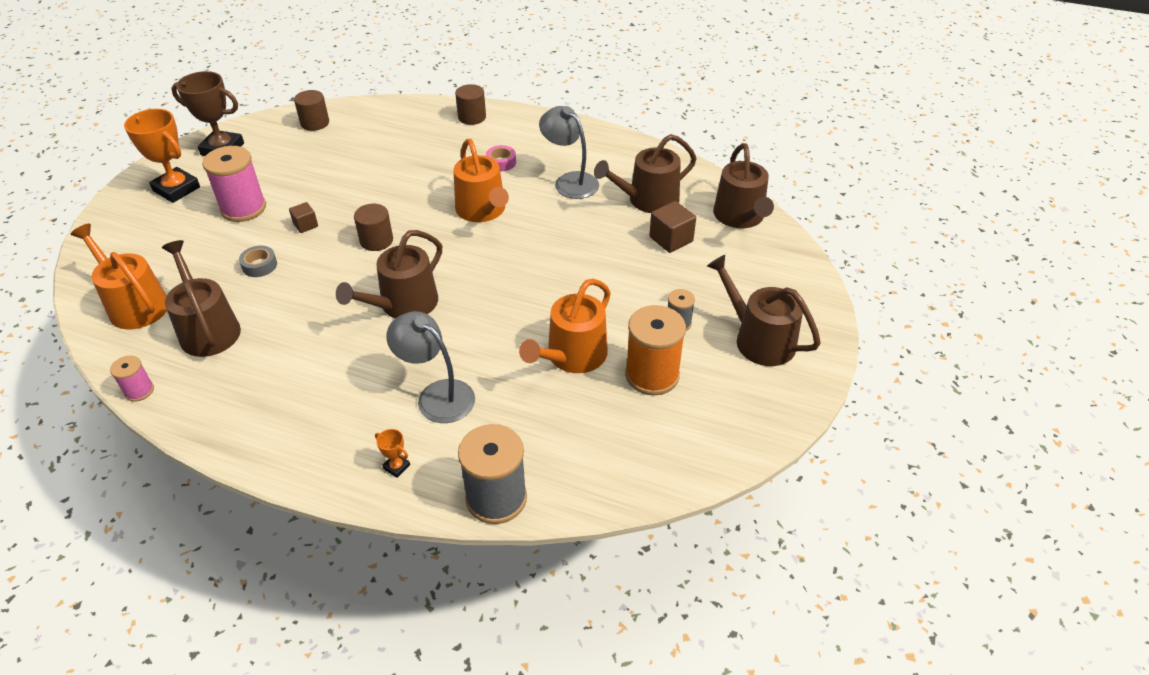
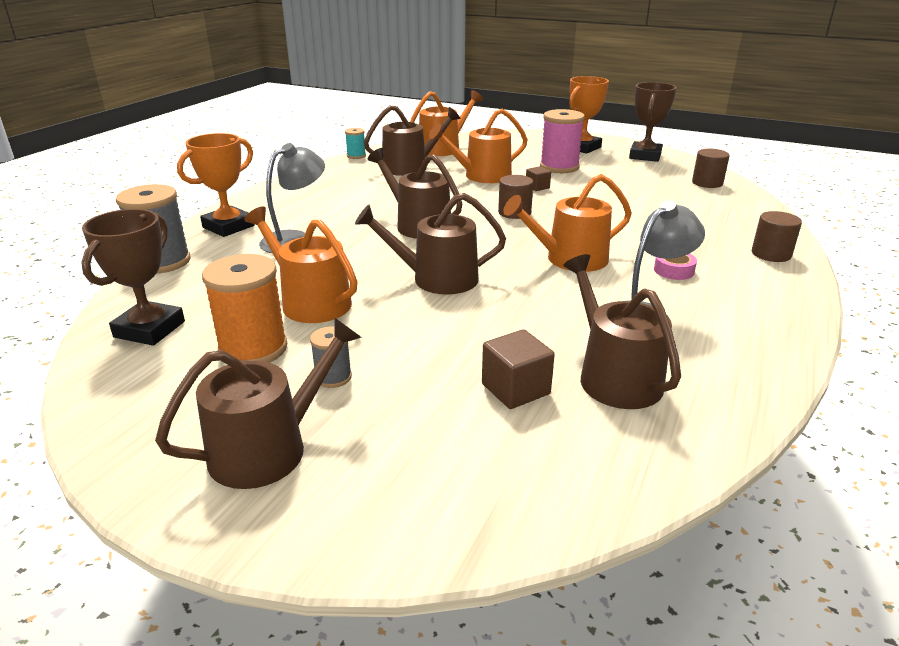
camera: 95 degrees right, 15 degrees down
(139, 391) = (356, 156): pink spool -> turquoise spool
(259, 265) = (482, 176): grey tape -> orange watering can
(396, 467) = (228, 227): orange trophy -> orange trophy, size x2.35
(635, 455) = (150, 329): none -> brown trophy
(740, 217) = (582, 476): brown watering can -> brown watering can (436, 279)

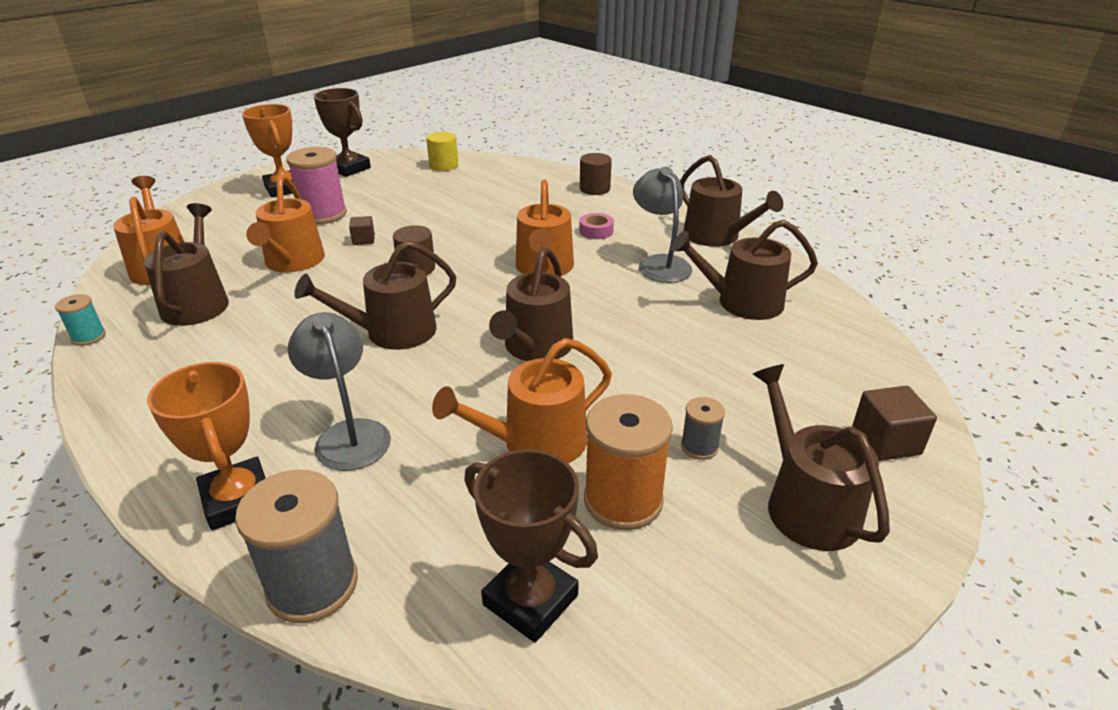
camera: 70 degrees left, 5 degrees up
(515, 389) = (747, 349): brown cube -> brown cube (885, 441)
(707, 183) = (443, 165): brown cylinder -> yellow cylinder
(759, 342) = (716, 236): none -> brown watering can

